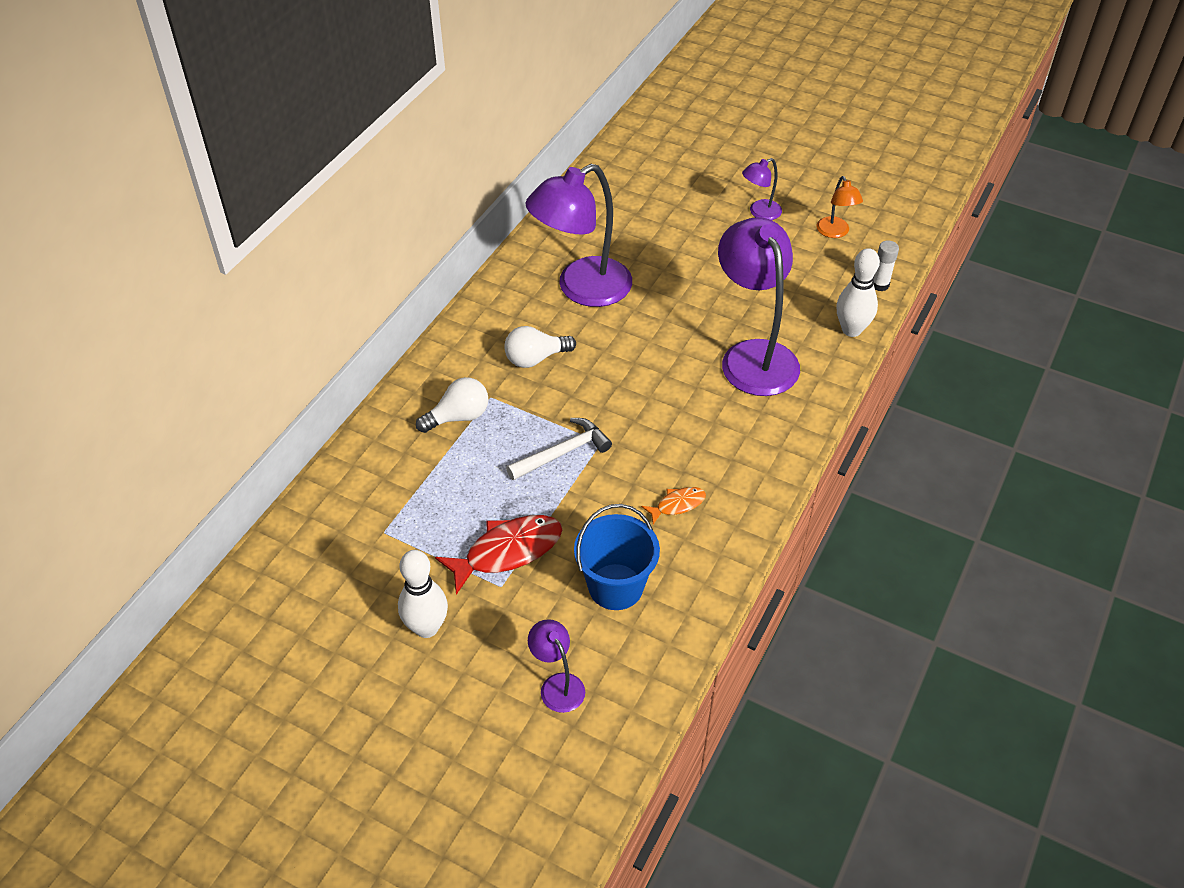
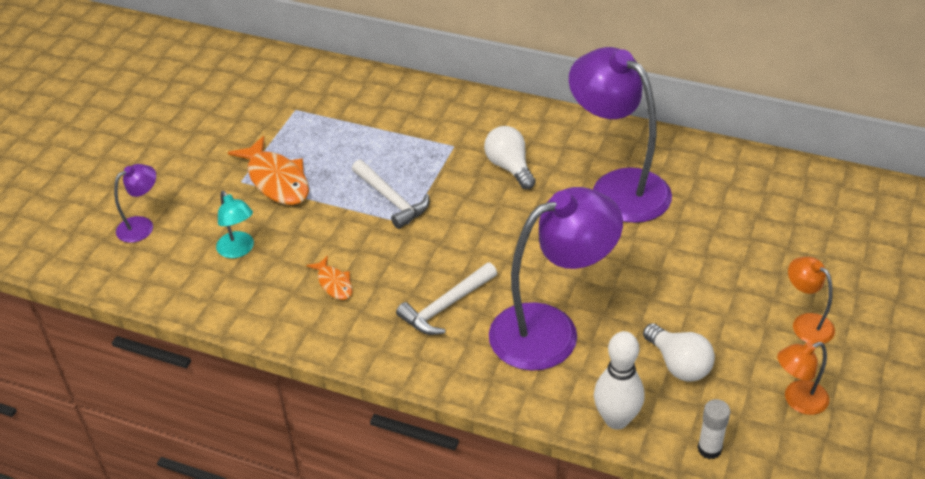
camera: 85 degrees right, 5 degrees down
(426, 627) = (201, 147): white bowling pin -> none
(458, 417) = (426, 130): white light bulb -> white light bulb (678, 364)
(507, 551) = (276, 180): red fish -> orange fish
(615, 586) = (239, 250): blue bucket -> turquoise lamp
(718, 422) = (446, 306): none -> white hammer
(759, 213) = (806, 323): purple lamp -> orange lamp

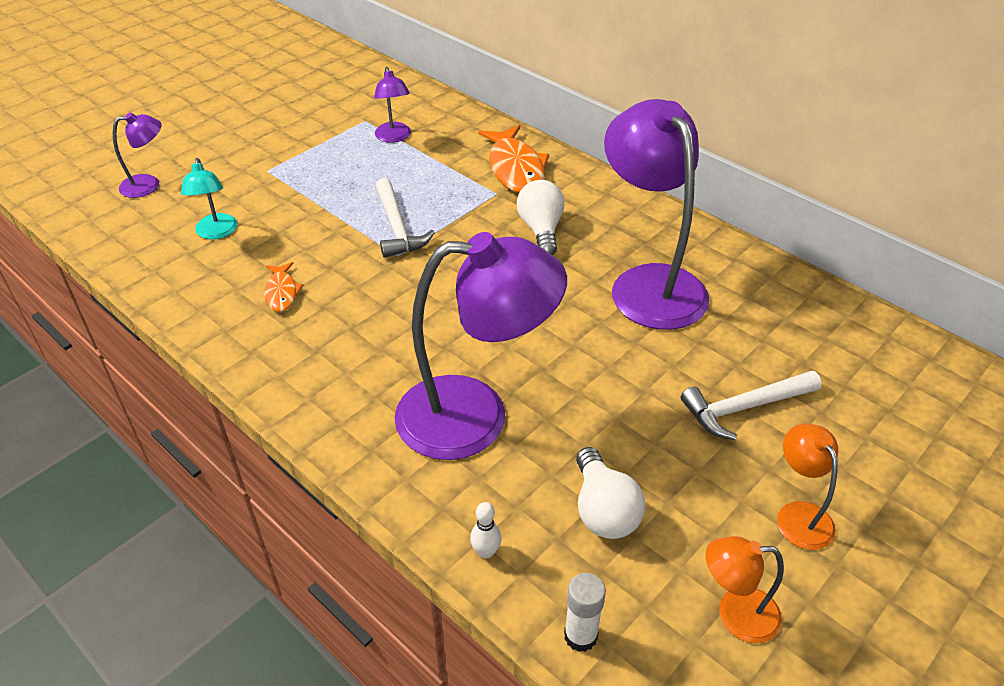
camera: 20 degrees right, 0 degrees up
(276, 180) = (300, 178): orange fish -> orange fish (515, 169)
(333, 118) = (394, 137): none -> purple lamp
(446, 306) = (378, 352): white hammer -> white hammer (744, 408)
(616, 419) = (486, 552): white bowling pin -> white bowling pin, size x0.47

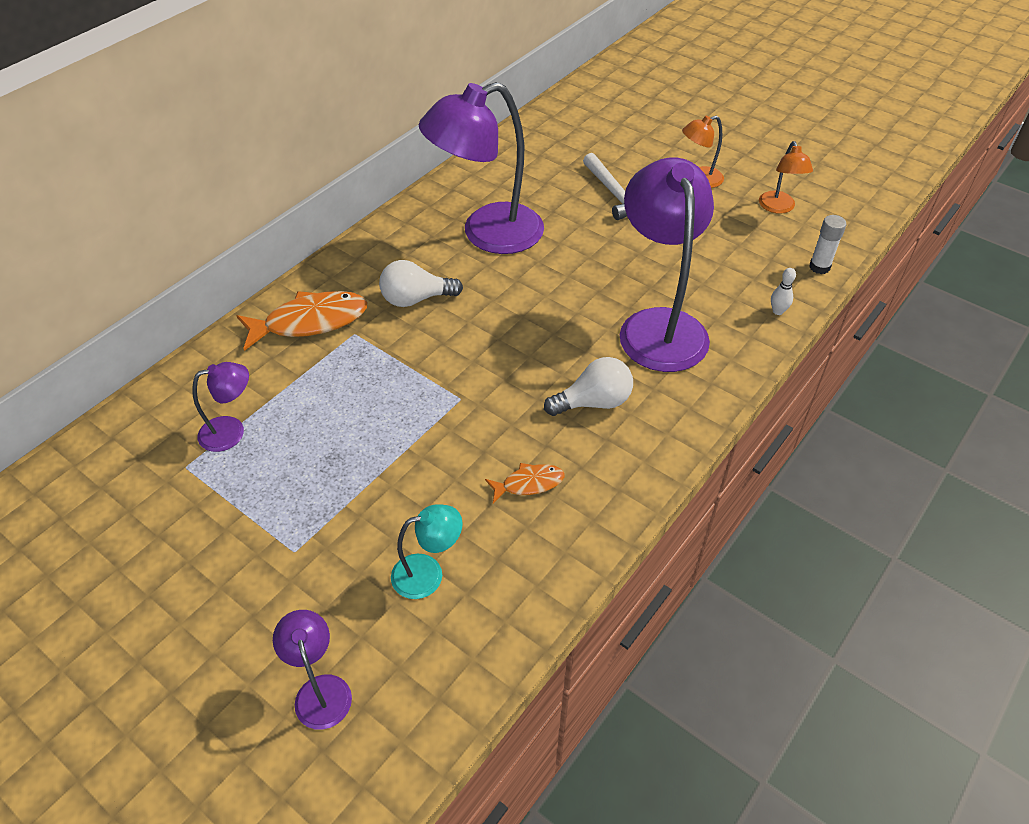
camera: 95 degrees left, 5 degrees up
(397, 227) = (414, 404): white hammer -> none
(603, 510) = (724, 258): white light bulb -> white light bulb (593, 402)

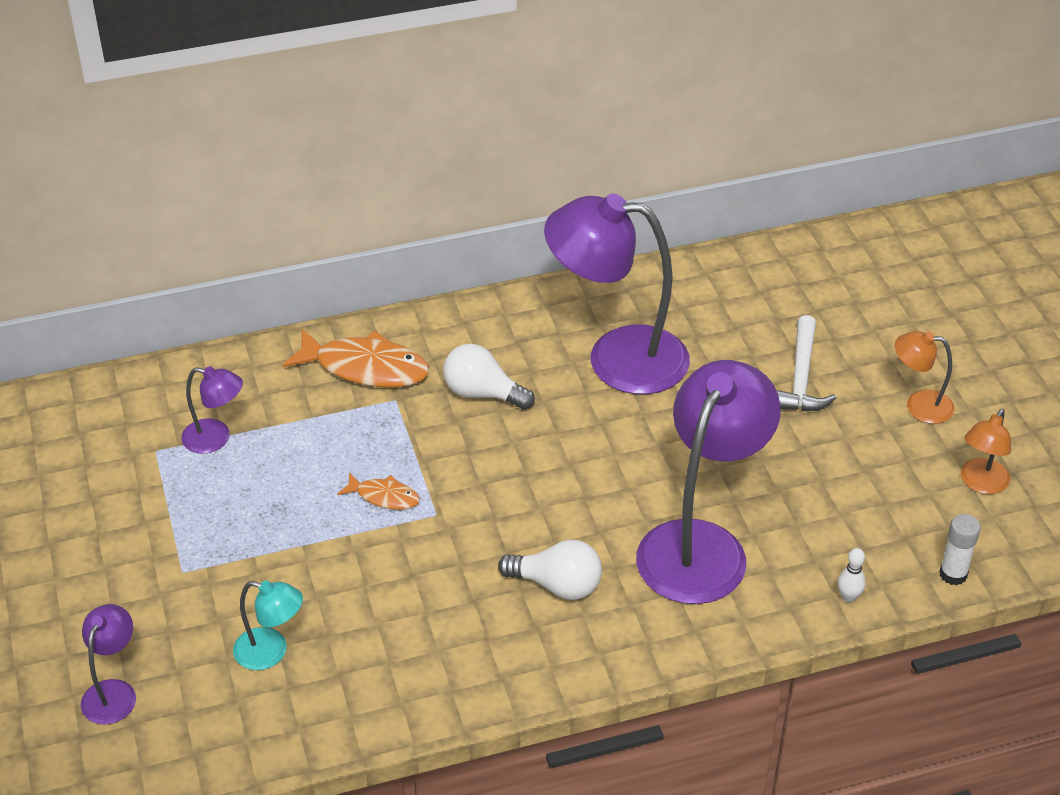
camera: 35 degrees right, 5 degrees down
(529, 483) = (425, 626): orange fish -> orange fish (384, 497)

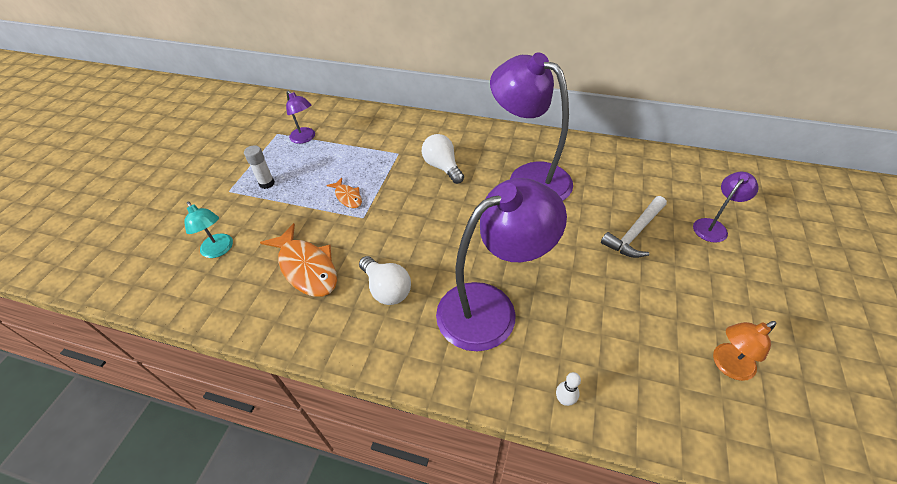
camera: 35 degrees right, 5 degrees up
(113, 692) = (140, 234): purple lamp -> purple lamp (713, 226)
(365, 368) = (399, 133): orange fish -> orange fish (306, 267)
(919, 405) = (710, 286): orange lamp -> none
(953, 574) = (660, 428): white glue stick -> white glue stick (267, 183)

